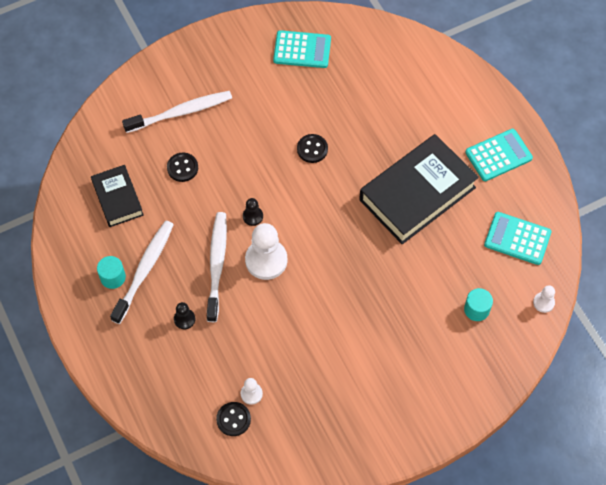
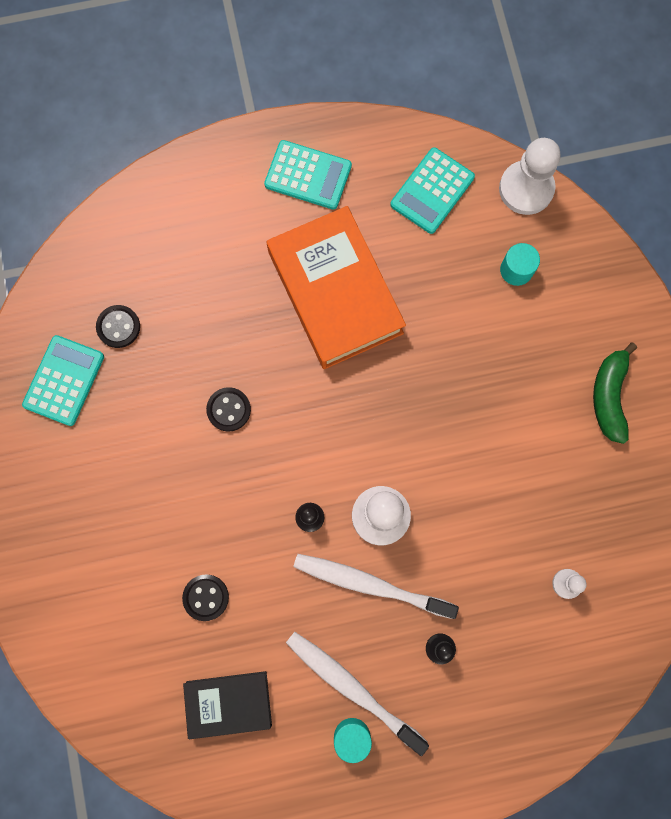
camera: 75 degrees left, 15 degrees up
(181, 112) = (113, 579): white toothbrush -> none
(233, 419) = (597, 616): black button -> black button (118, 327)
(400, 395) = (609, 396): none -> green banana
(417, 193) = (335, 292): black book -> orange book
(498, 155) = (308, 175): turquoise calculator -> turquoise calculator turned 120 degrees clockwise
(543, 302) = (526, 189): white pawn -> white pawn, size x2.02

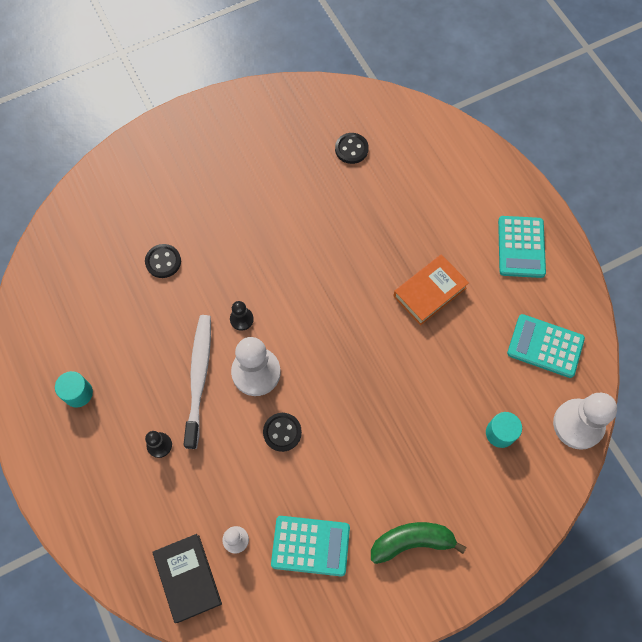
camera: 75 degrees right, 10 degrees down
(64, 380) = (300, 126): turquoise calculator -> turquoise calculator (310, 546)
(228, 703) = (88, 298): black book -> black book (188, 578)
(229, 410) = (310, 240): black button -> black button (282, 432)
(335, 292) = (429, 292): orange book -> orange book, size x0.55
(352, 688) = (115, 384): white toothbrush -> none

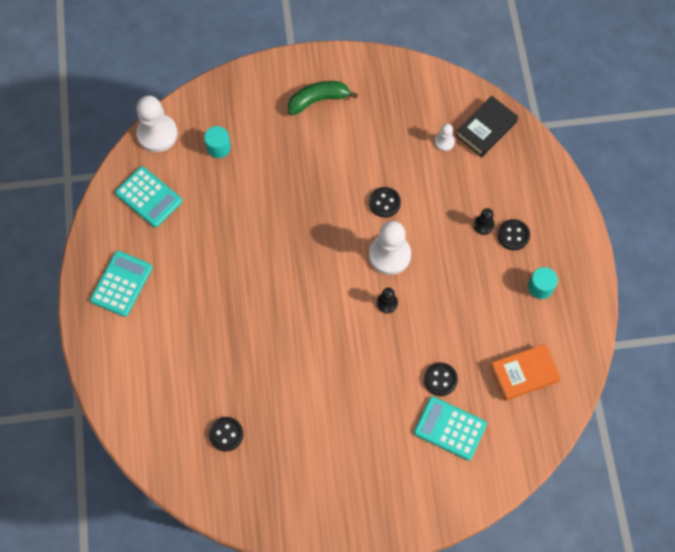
camera: 160 degrees left, 0 degrees up
(122, 444) = (513, 235): none -> black button
(188, 578) = (486, 129): black book -> black book turned 45 degrees clockwise
(199, 378) = (437, 266): white toothbrush -> none
(310, 546) = (391, 121): turquoise calculator -> turquoise calculator (450, 428)
(412, 541) = (318, 100): green banana -> green banana turned 150 degrees clockwise
(429, 292) = (219, 272): orange book -> orange book (524, 374)

